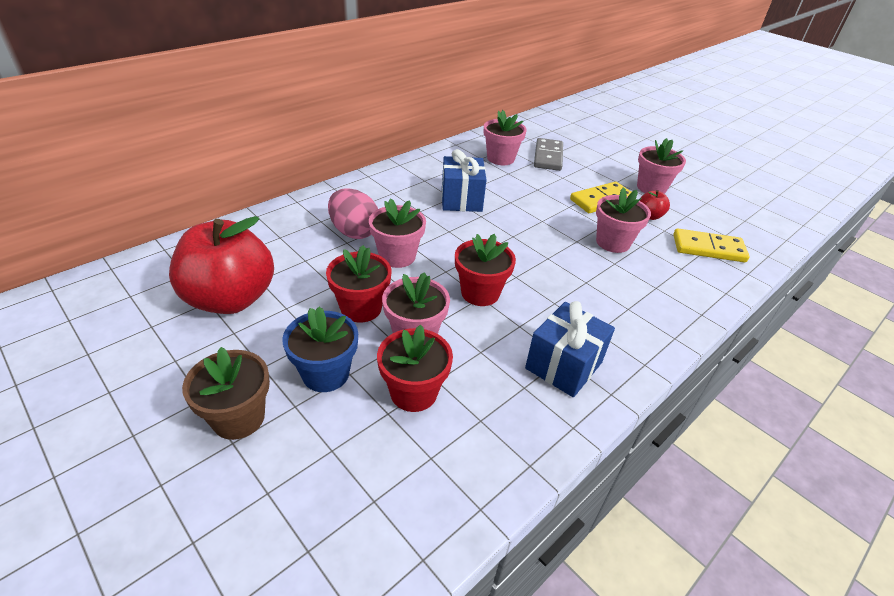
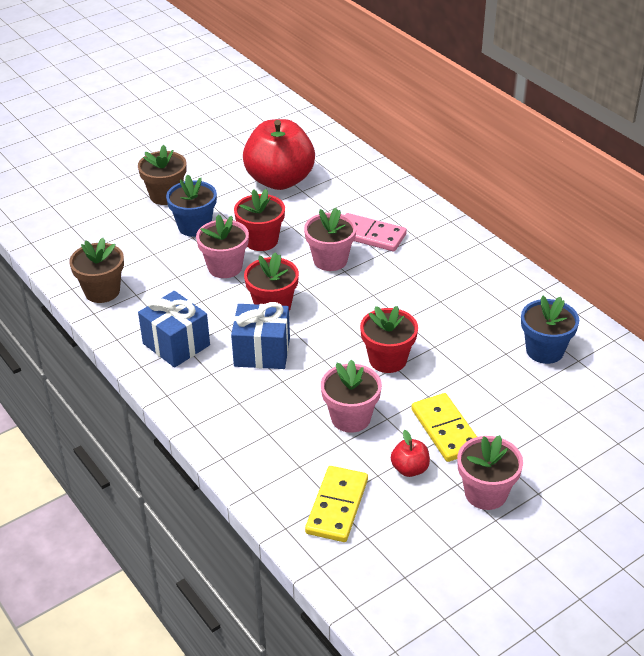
camera: 100 degrees right, 0 degrees up
(354, 232) = (370, 235): pink egg -> pink domino
(413, 392) = (168, 265): red flower pot -> red flower pot (388, 360)
(461, 199) = (435, 307): blue gift -> blue gift (262, 352)
(481, 463) = (102, 291): none -> brown flower pot
(500, 158) = (544, 350): pink flower pot -> blue flower pot
(548, 157) = (560, 398): grey domino -> none

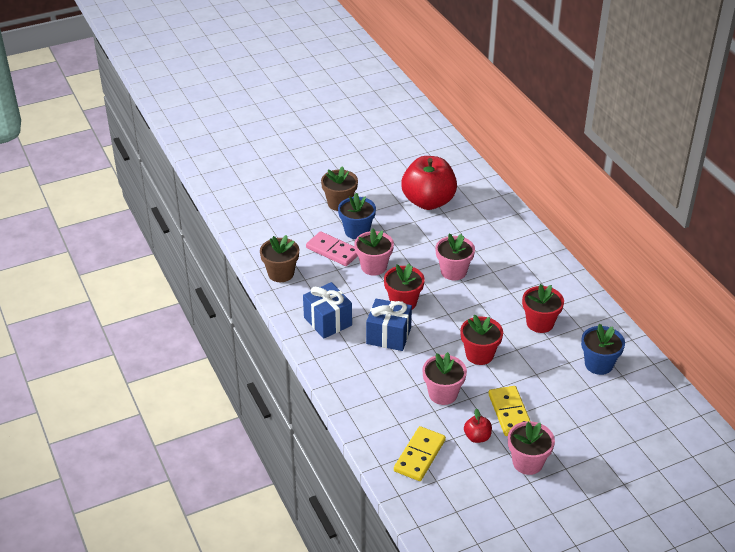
camera: 10 degrees right, 0 degrees up
(261, 240) = (404, 249): red flower pot -> red flower pot (540, 323)
(370, 235) = (488, 255): pink domino -> pink domino (333, 251)

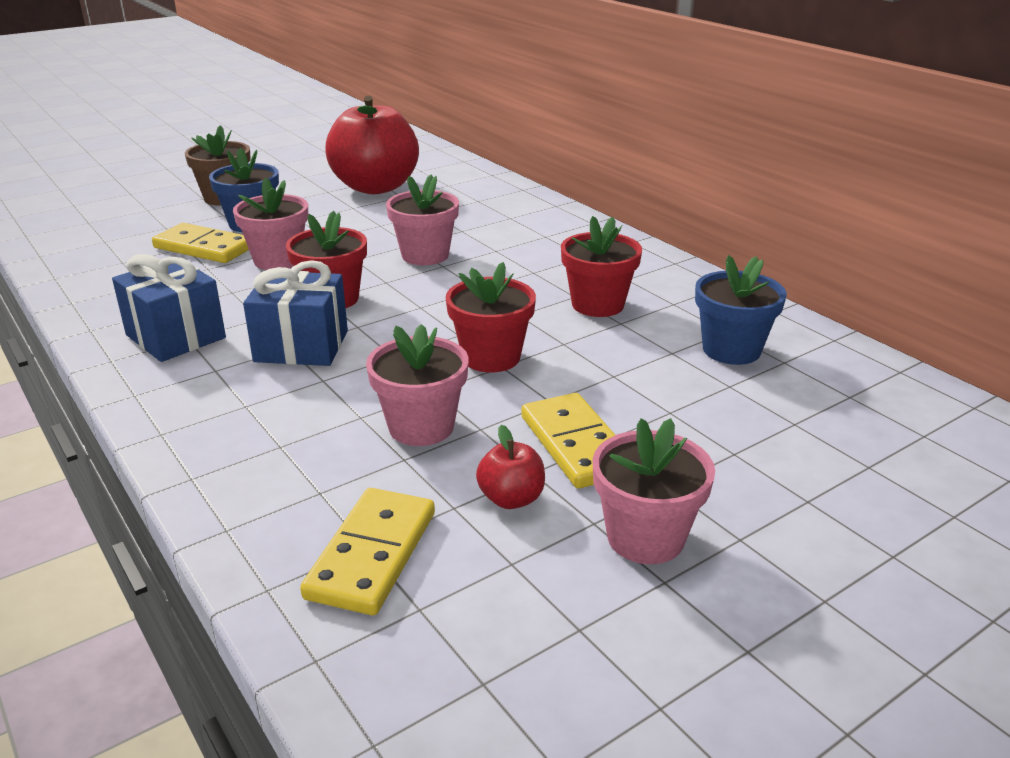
camera: 10 degrees left, 10 degrees down
(281, 273) = (95, 281): brown flower pot -> none
(333, 251) = (204, 247): pink domino -> yellow domino

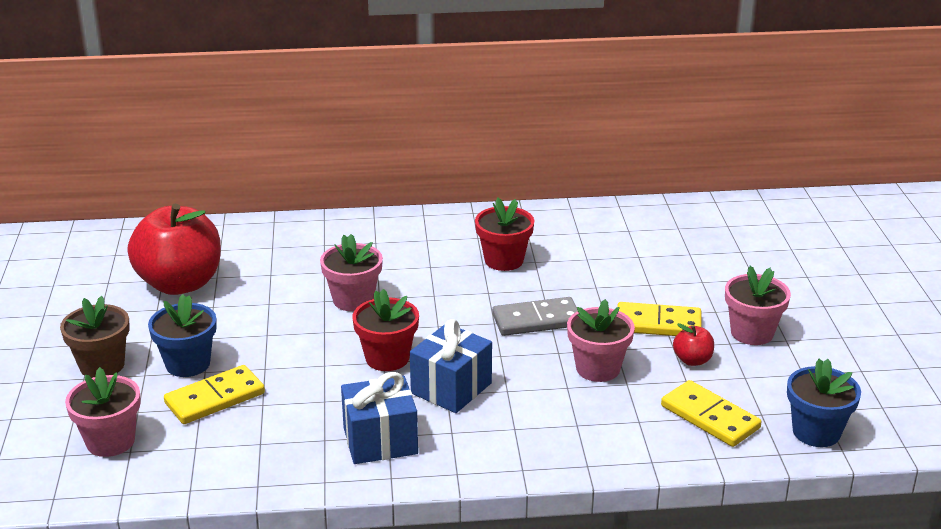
camera: 60 degrees left, 0 degrees up
(278, 260) = (286, 367): pink flower pot -> pink flower pot (110, 441)
(491, 357) = (536, 320): red flower pot -> grey domino
(731, 350) = (602, 240): blue flower pot -> blue flower pot (816, 432)

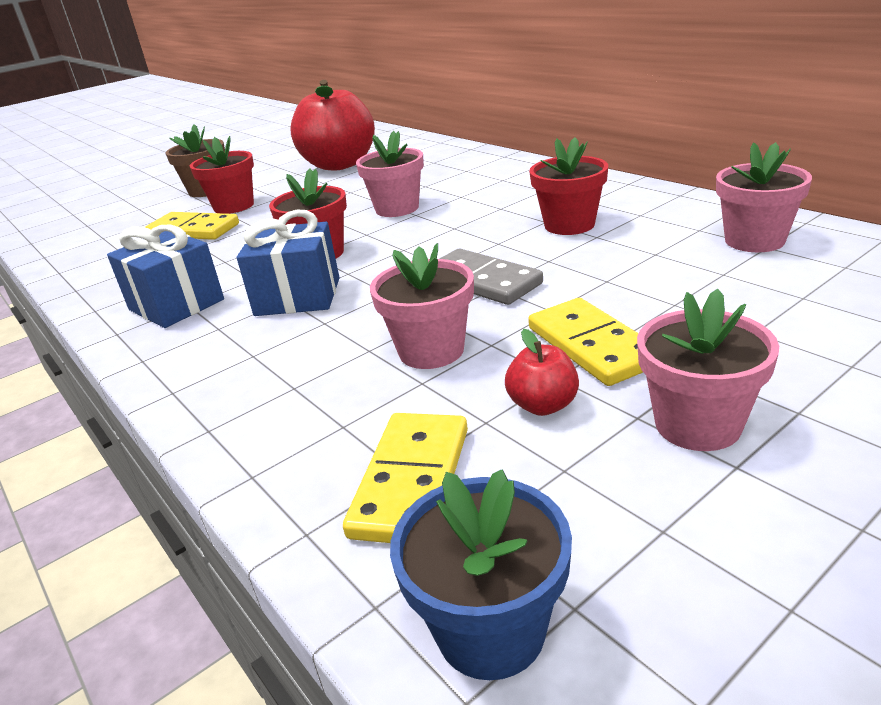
camera: 60 degrees right, 0 degrees up
(110, 441) = (111, 228): pink flower pot -> pink flower pot (754, 240)
(188, 364) = (234, 206): blue flower pot -> red flower pot

